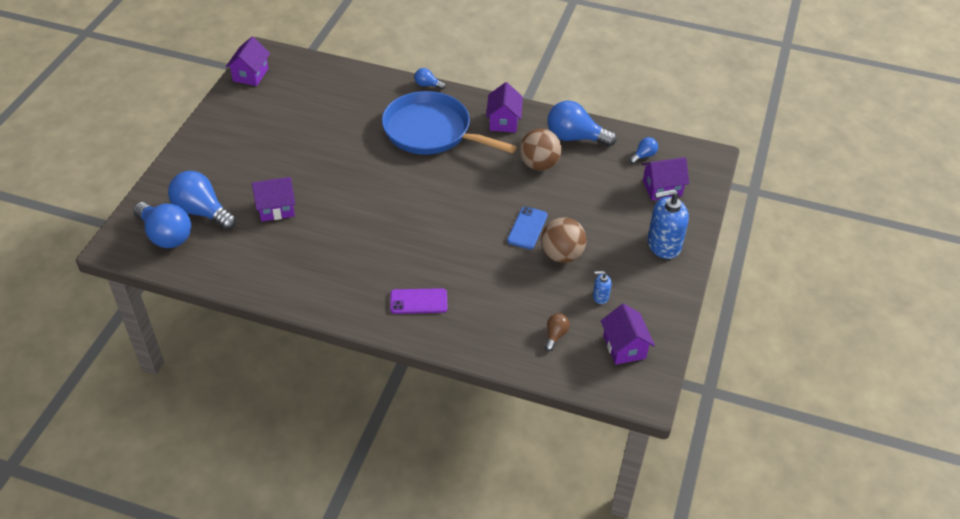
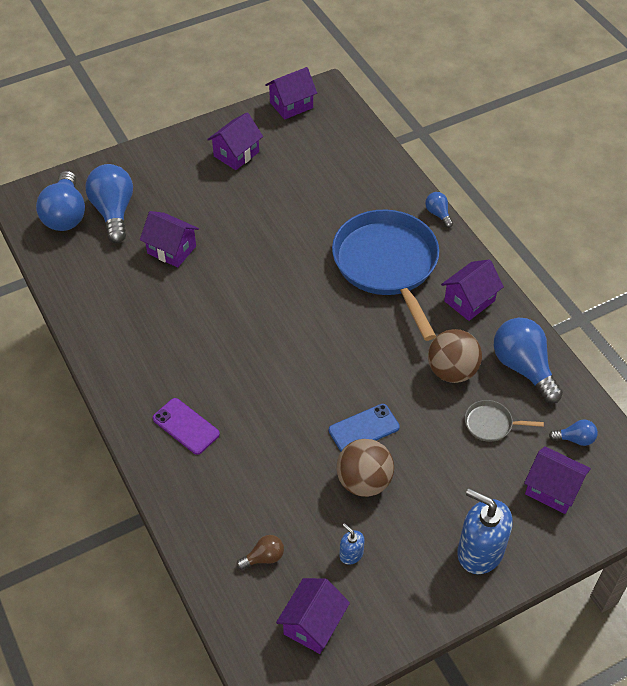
camera: 45 degrees right, 5 degrees up
(248, 125) = (236, 154): none -> purple house
(592, 178) = (491, 424): none -> grey pan

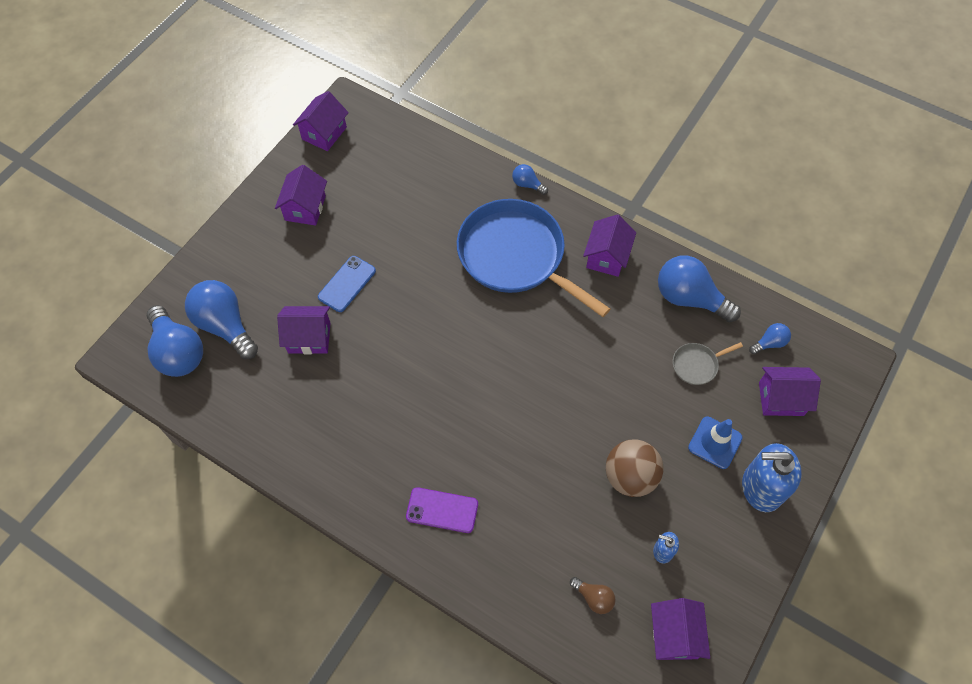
camera: 30 degrees left, 10 degrees up
(264, 557) = (593, 597): brown light bulb -> brown light bulb turned 90 degrees clockwise
(363, 429) = (597, 426): blue phone -> blue phone (347, 284)
(452, 371) = (635, 332): brown ball -> none
(462, 493) = (715, 442): none -> blue traffic cone

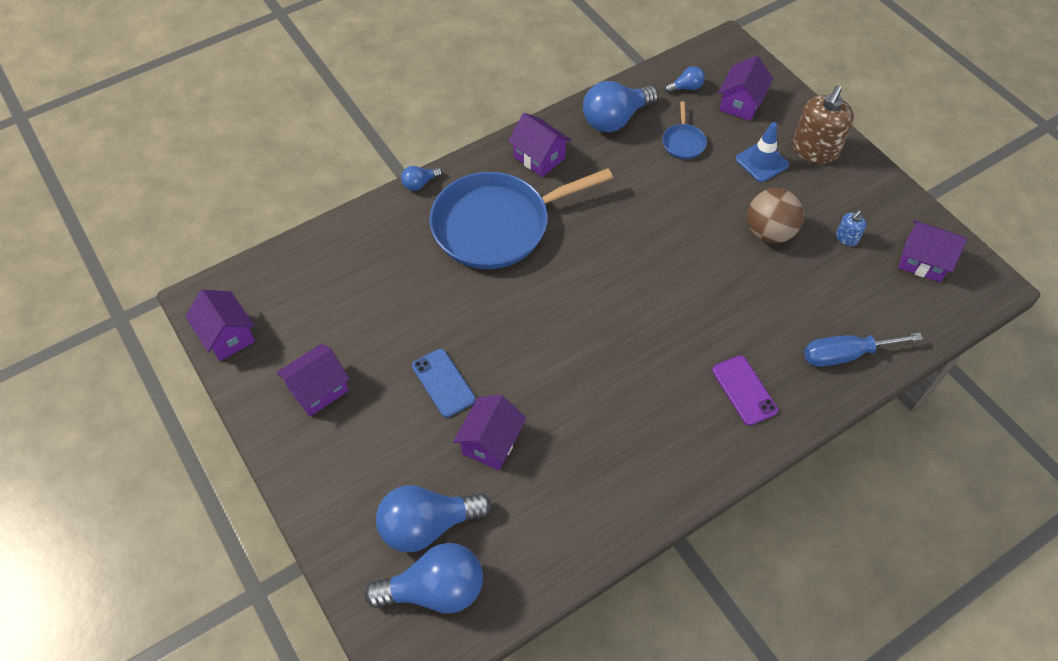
camera: 65 degrees left, 5 degrees down
(305, 208) = (318, 390): purple house -> purple house turned 75 degrees counterclockwise
(442, 510) = (744, 390): purple phone -> purple phone turned 60 degrees counterclockwise
(521, 588) = (845, 355): none -> blue screwdriver
(593, 597) = (872, 304): brown light bulb -> none
(697, 365) = (683, 142): grey pan -> blue pan
(761, 487) = (814, 150): blue soap dispenser -> brown soap dispenser
(769, 343) = (686, 87): blue light bulb -> blue light bulb turned 75 degrees clockwise

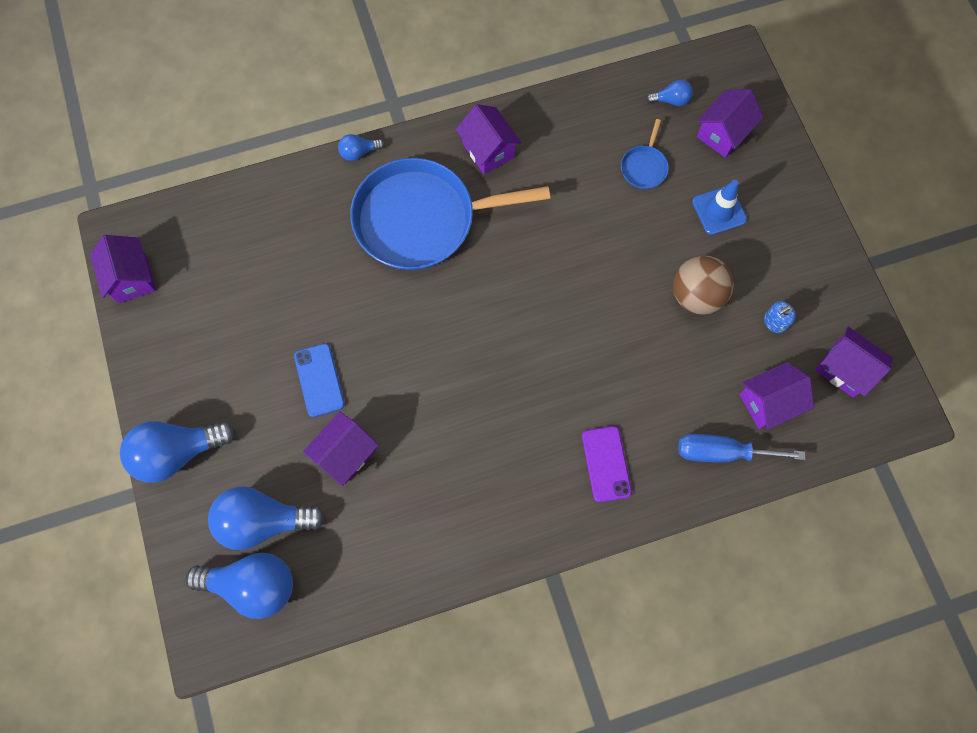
camera: 15 degrees right, 15 degrees up
(318, 390) = (201, 357): purple house -> purple house (768, 402)
(615, 119) = (582, 122): blue light bulb -> blue light bulb (178, 452)
(814, 150) = (781, 210): brown soap dispenser -> none

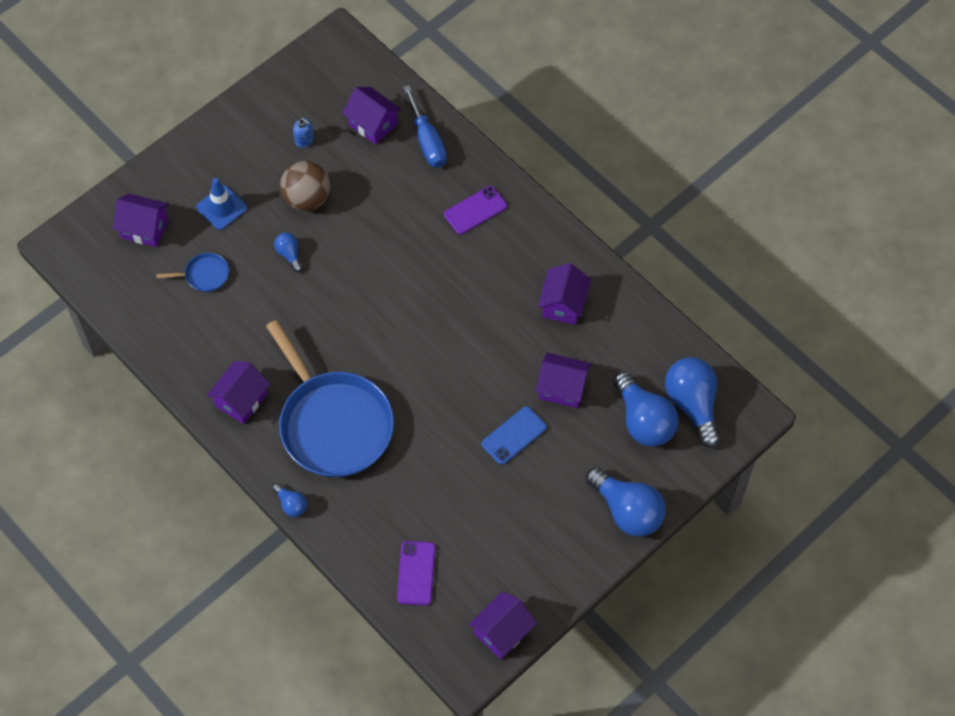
camera: 115 degrees left, 10 degrees down
(232, 229) = (416, 573): none -> purple phone
(671, 100) = (127, 278): blue light bulb -> blue light bulb (289, 254)
(844, 369) = (321, 85): purple house -> purple house (563, 304)

